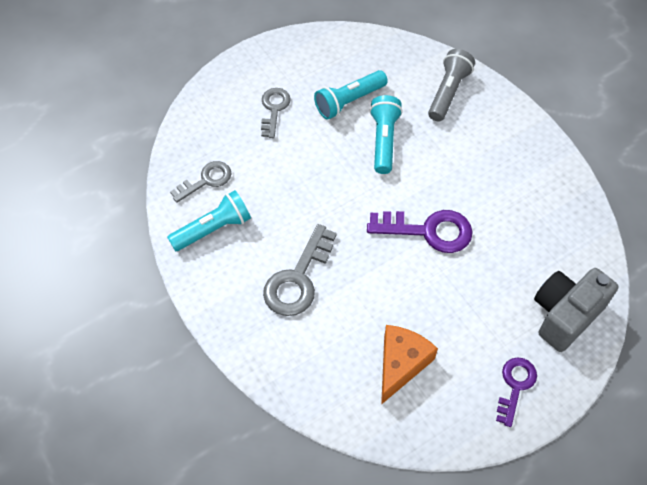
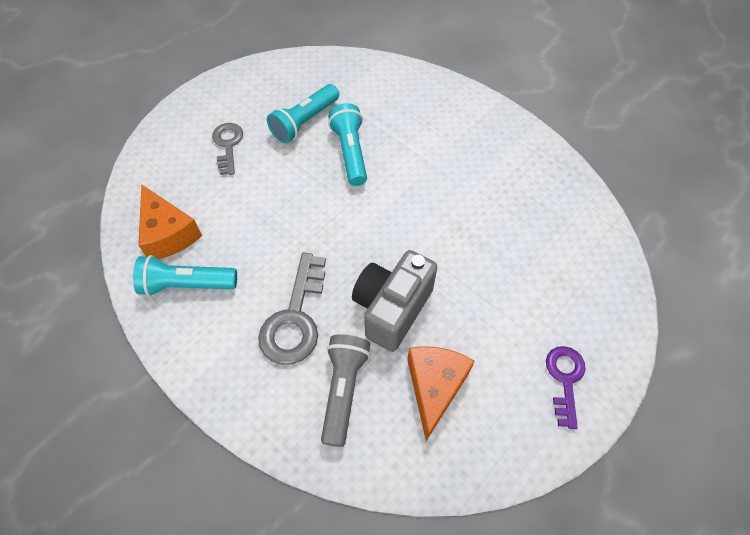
camera: 15 degrees left, 0 degrees up
(206, 180) = (168, 233): grey key -> orange cheese
(213, 229) = (186, 284): turquoise flashlight -> turquoise flashlight turned 135 degrees counterclockwise
(428, 231) = (421, 233): purple key -> none
(448, 92) = (401, 94): grey flashlight -> grey flashlight (343, 390)
(565, 315) = (589, 288): grey camera -> grey camera (392, 309)

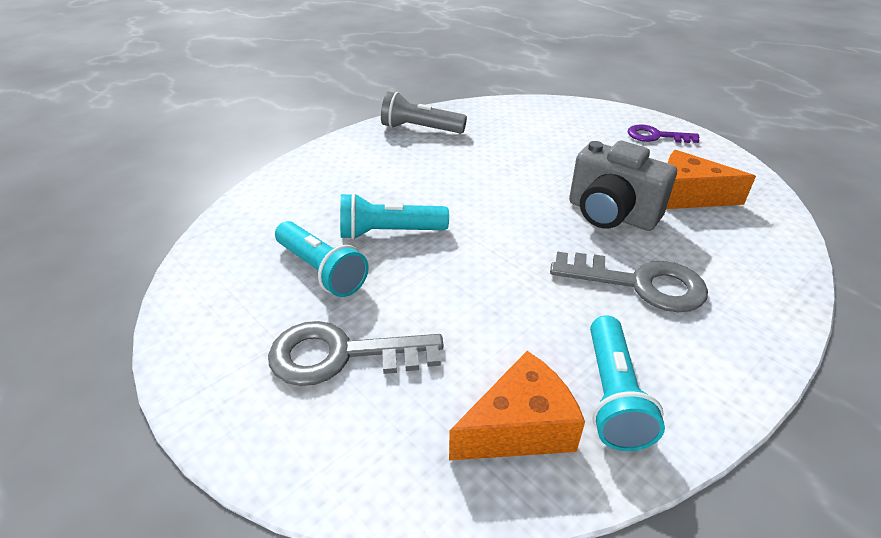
camera: 85 degrees left, 20 degrees down
(228, 145) = (342, 355): grey key -> grey key, size x1.56
(343, 390) = (715, 250): grey flashlight -> grey flashlight (420, 129)

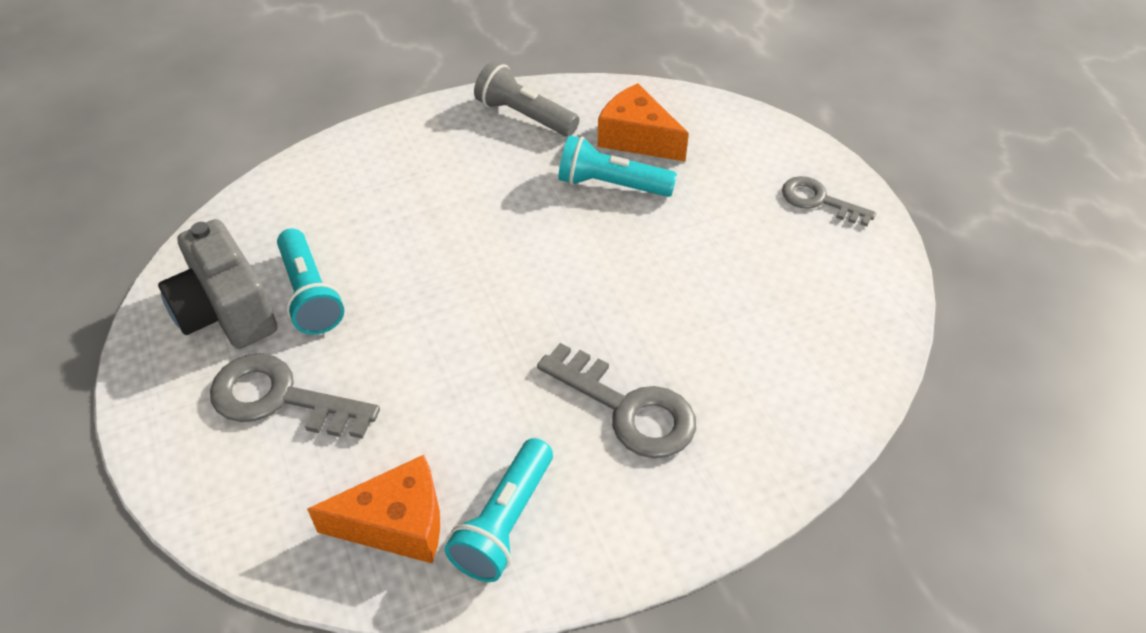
camera: 20 degrees right, 10 degrees up
(389, 232) = (402, 264): turquoise flashlight -> turquoise flashlight (611, 185)
(611, 214) = (665, 307): grey camera -> grey camera (226, 312)
(656, 136) = (819, 201): purple key -> grey key
(688, 196) = (783, 306): orange cheese -> orange cheese (637, 138)

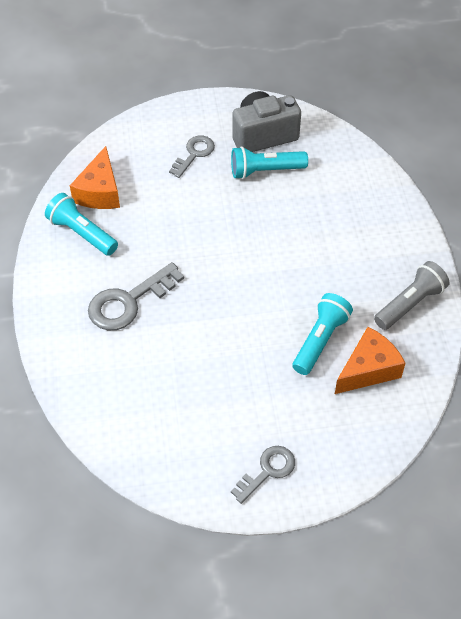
camera: 105 degrees right, 5 degrees up
(281, 398) = (194, 154): grey key -> grey key, size x0.64

